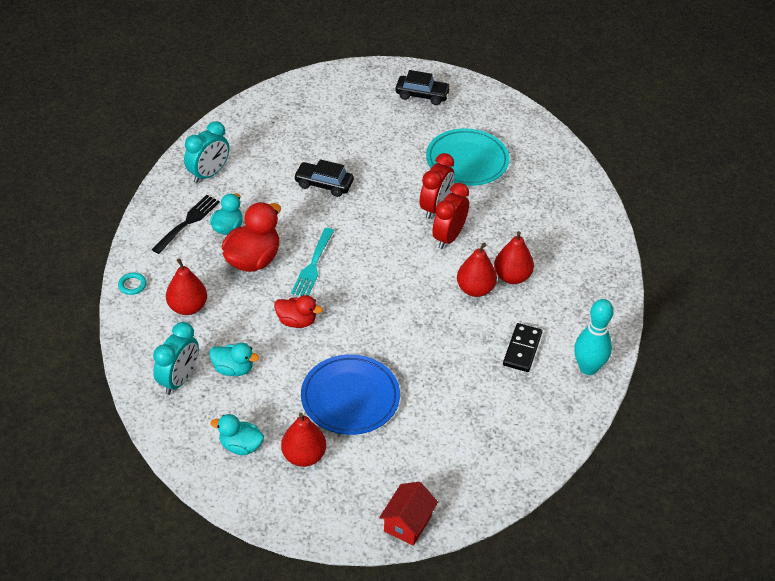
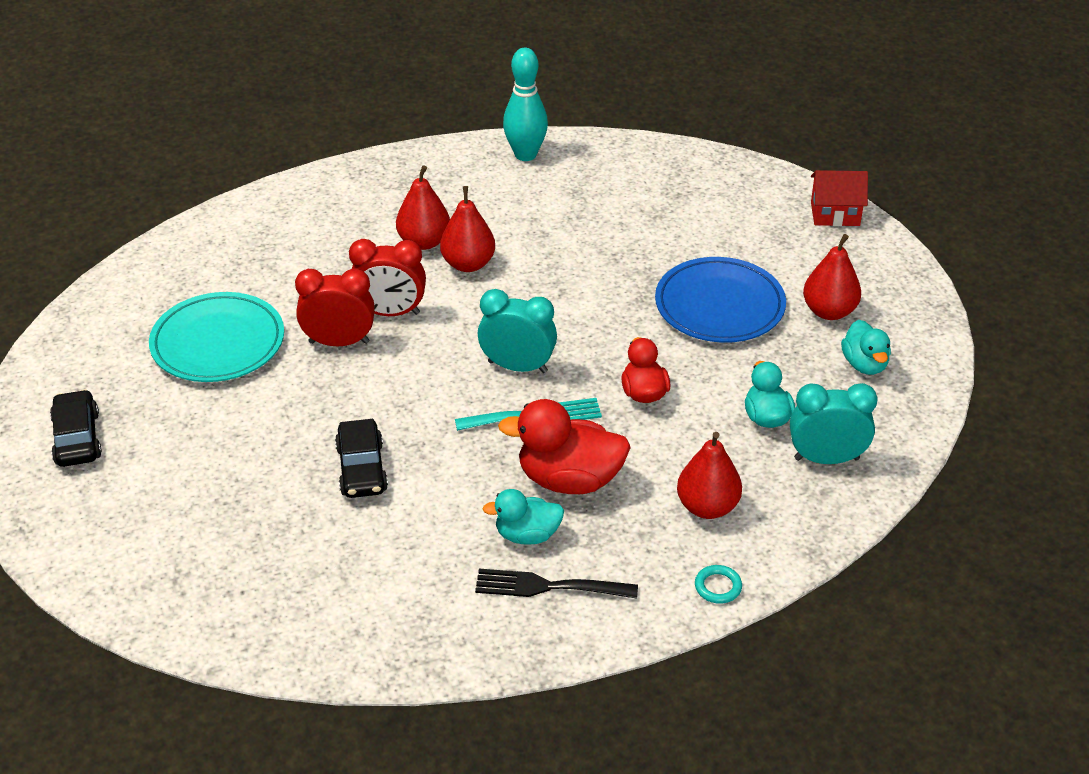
camera: 115 degrees left, 5 degrees down
(209, 174) = (424, 613): turquoise clock -> turquoise clock (517, 367)
(522, 349) = (536, 204): black domino -> none

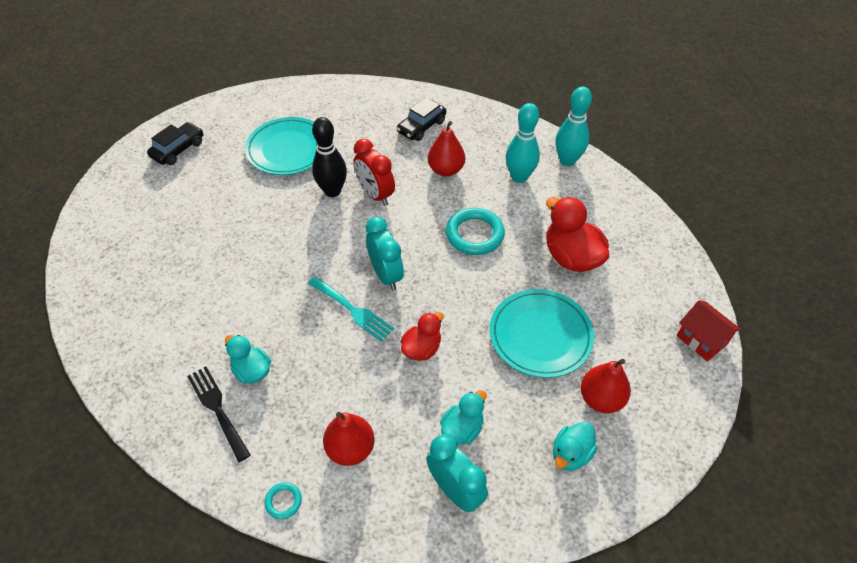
camera: 50 degrees right, 10 degrees up
(339, 342) = (332, 191): red clock -> black bowling pin
(361, 469) = (244, 264): black car -> black car (421, 127)
(468, 264) = (448, 199): red pear -> none
(504, 199) = (519, 177): none -> turquoise bowling pin
(542, 274) = (474, 234): none -> turquoise ring
(569, 480) = (314, 361): red duck -> red duck (571, 257)
(719, 306) = (540, 335): blue plate -> turquoise plate

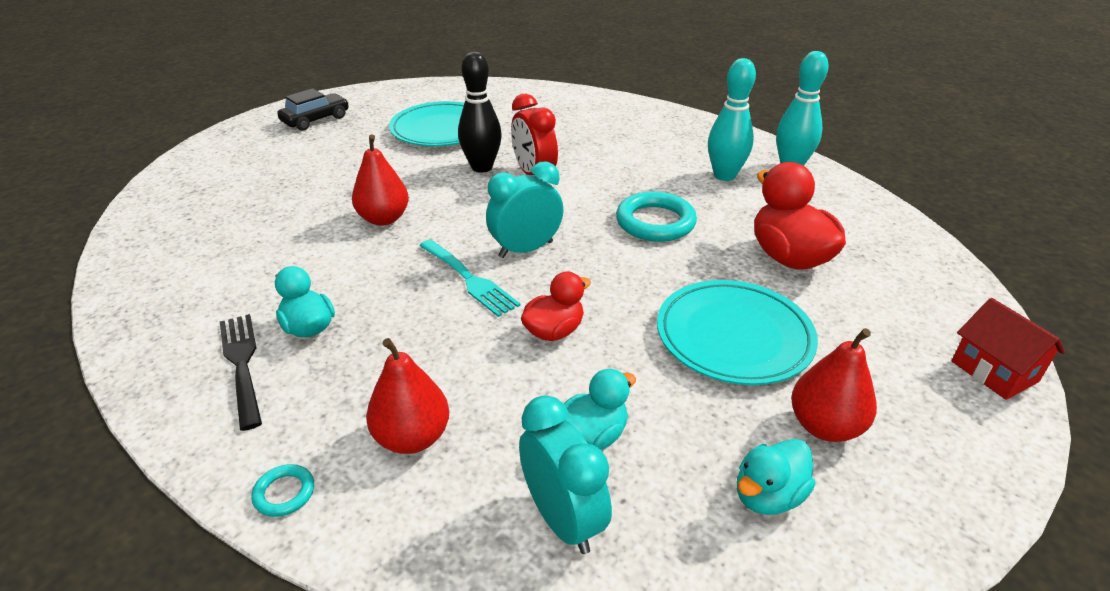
camera: 10 degrees right, 15 degrees down
(386, 275) = (525, 249): turquoise clock -> turquoise clock turned 105 degrees counterclockwise
(421, 127) = (607, 124): black car -> none
(446, 170) = (629, 161): red pear -> red pear (384, 219)

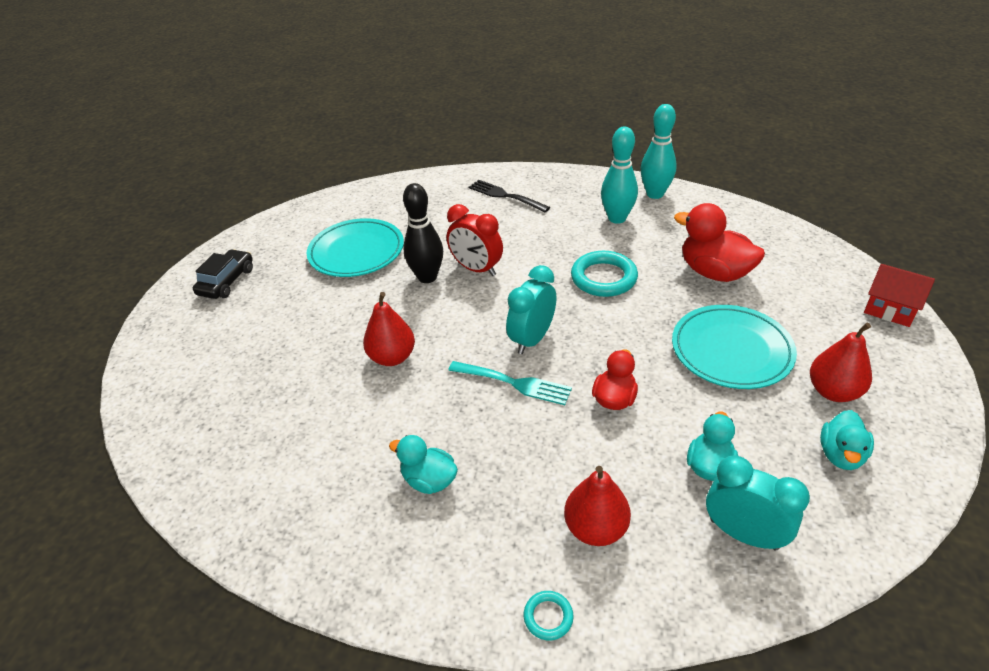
camera: 25 degrees left, 5 degrees up
(242, 364) = (408, 536): black fork -> black fork (505, 196)

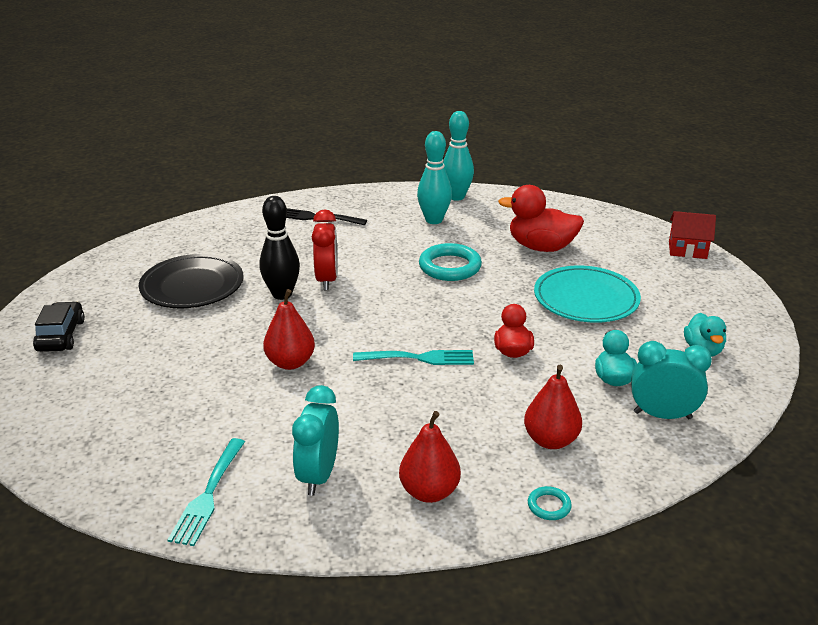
camera: 25 degrees left, 10 degrees down
(241, 489) = (208, 495): none -> turquoise fork
(356, 252) = (192, 286): turquoise plate -> black plate
(429, 480) = (388, 443): turquoise duck -> none
(476, 269) = (327, 280): red clock -> red clock turned 105 degrees counterclockwise
(532, 339) = (414, 323): turquoise clock -> turquoise clock (318, 475)
(833, 391) = (676, 311): red pear -> red pear (429, 492)

